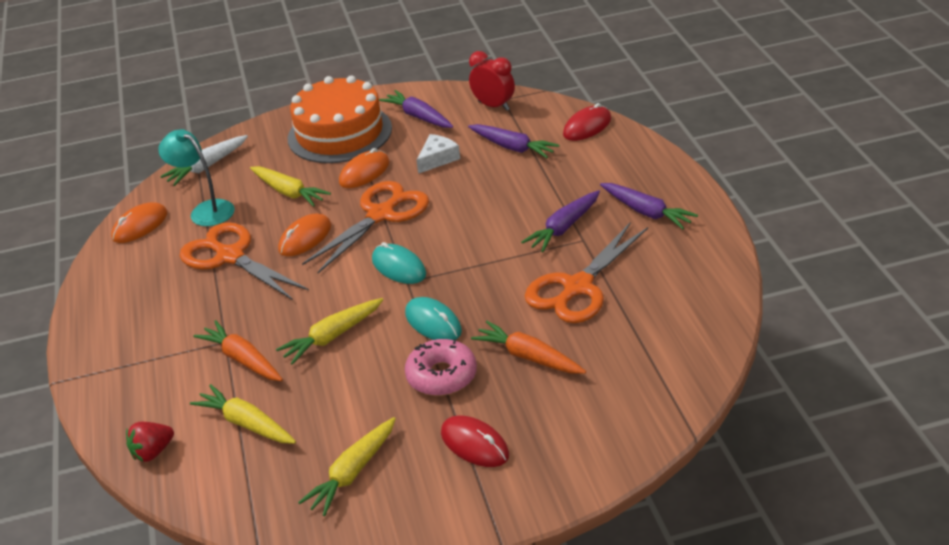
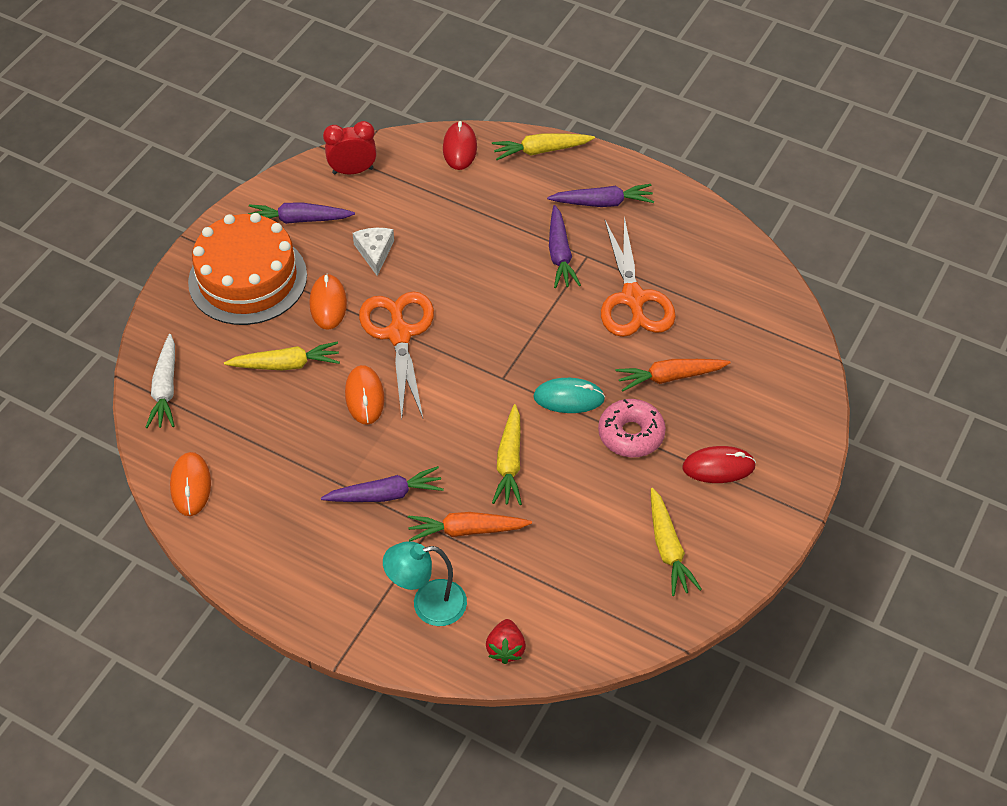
camera: 50 degrees left, 15 degrees up
(205, 210) = (232, 430): turquoise lamp -> turquoise lamp (428, 604)
(230, 256) = (322, 456): orange scissors -> none
(246, 424) = (544, 574): yellow carrot -> yellow carrot (541, 151)
(399, 267) = (479, 370): turquoise mouse -> none
(512, 147) = (424, 203): purple carrot -> purple carrot (385, 494)

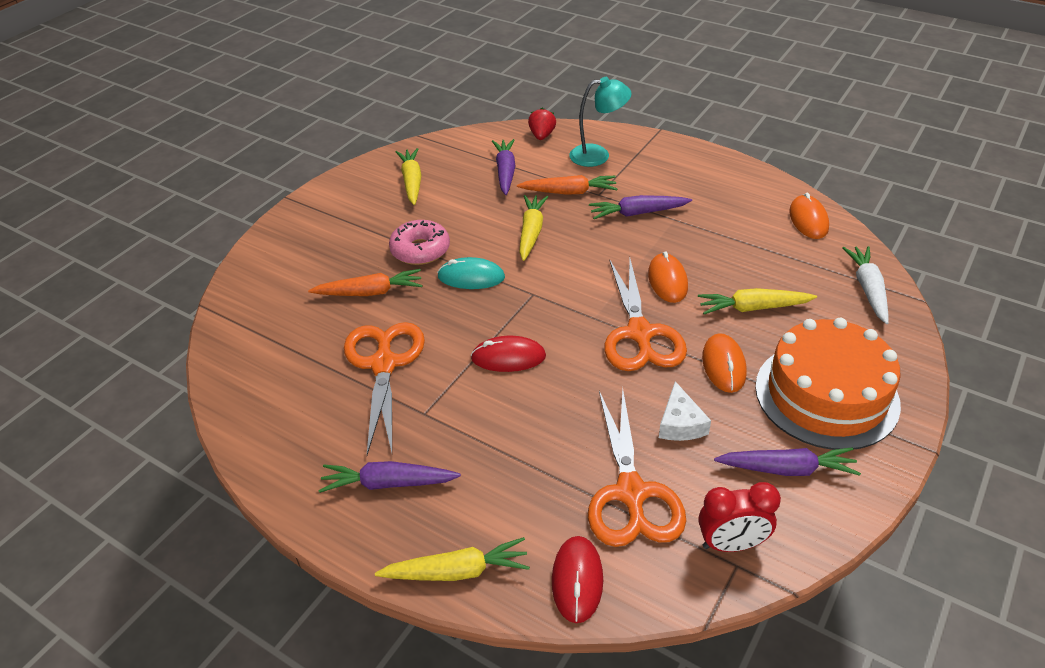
camera: 175 degrees left, 10 degrees down
(419, 200) = (631, 493): none -> orange scissors
(560, 254) = (455, 416): purple carrot -> purple carrot (505, 172)
(718, 467) = (352, 228): red mouse -> red mouse (508, 357)

